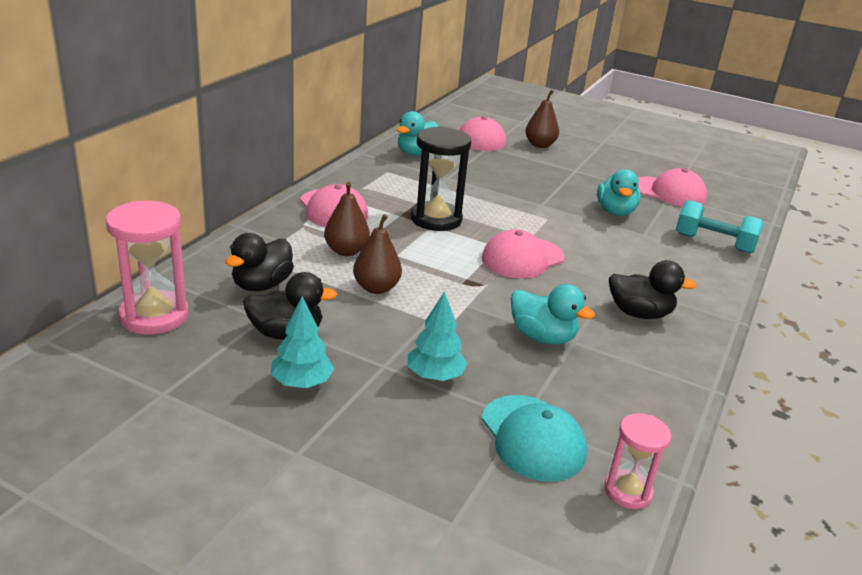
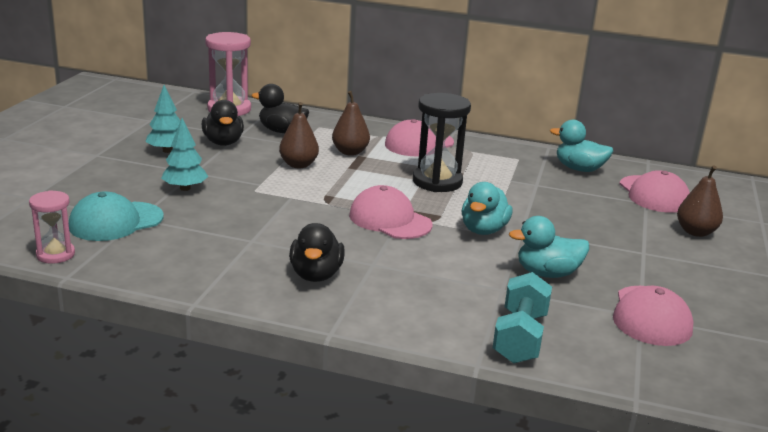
camera: 80 degrees right, 5 degrees down
(542, 337) = (253, 227): turquoise duck -> turquoise duck (483, 230)

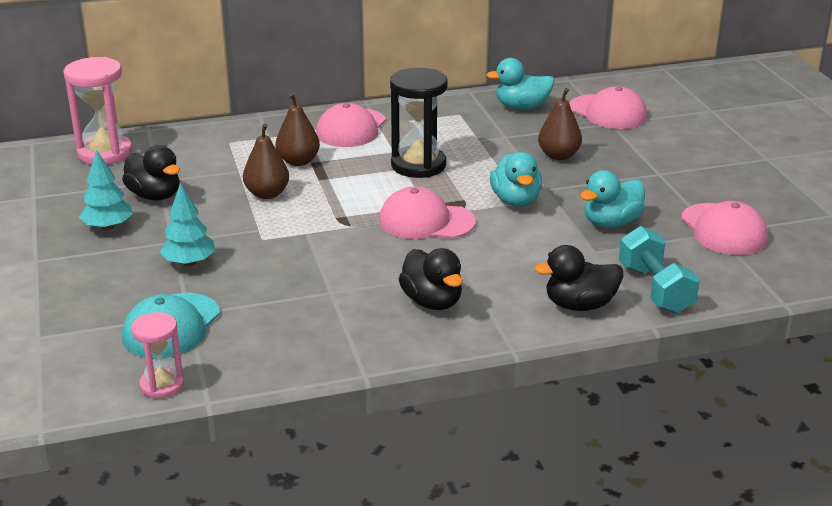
camera: 30 degrees left, 5 degrees up
(282, 131) = (198, 161): black duck -> black duck (580, 305)
(695, 232) = (675, 138): brown pear -> brown pear (558, 156)

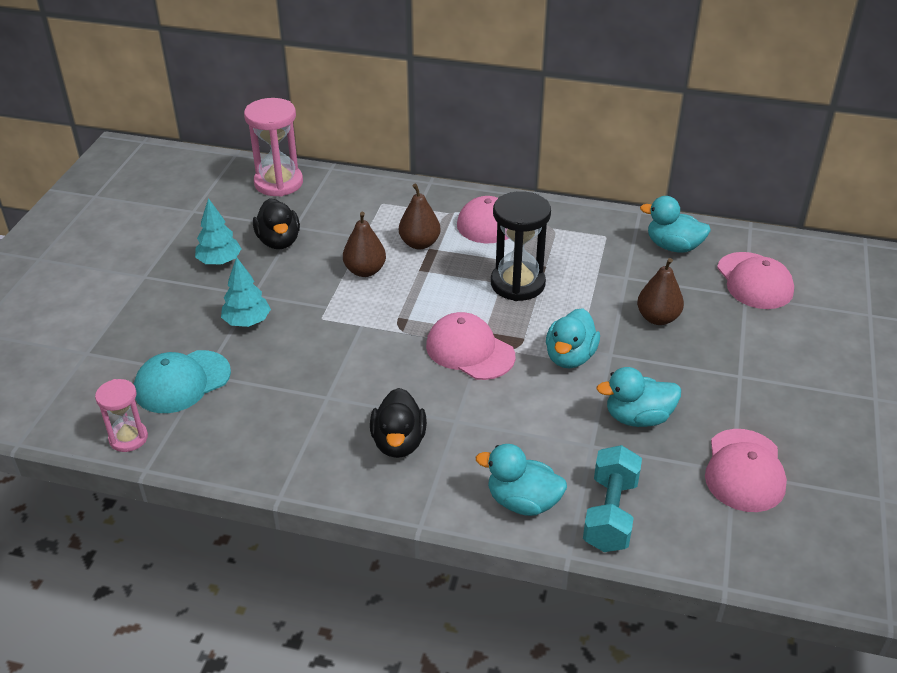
camera: 30 degrees right, 10 degrees up
(580, 305) = (522, 502): black duck -> turquoise duck

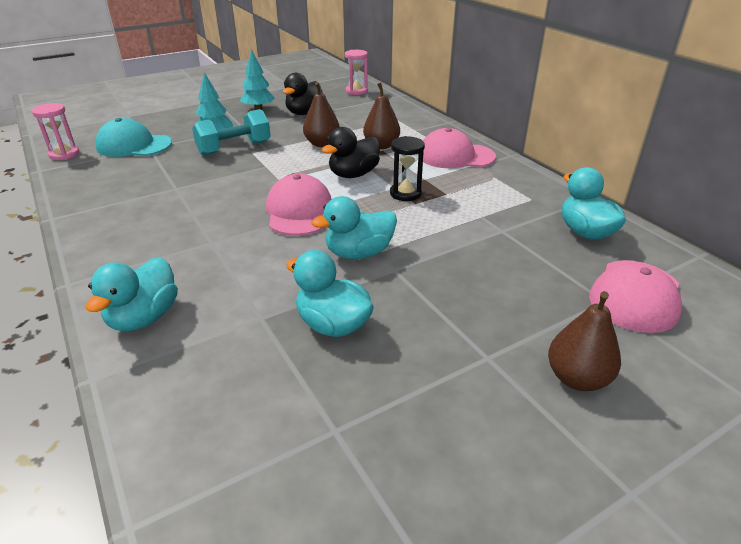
camera: 45 degrees right, 5 degrees down
(278, 183) = (356, 91): pink hourglass -> pink hourglass, size x0.59
(398, 442) = (157, 232): black duck -> black duck (353, 174)
(517, 284) = (405, 193): black hourglass -> black hourglass, size x0.59
(522, 502) = (144, 317): turquoise duck -> turquoise duck turned 135 degrees counterclockwise
(610, 514) = (176, 375): turquoise dumbbell -> turquoise dumbbell (234, 148)
(657, 318) = (481, 269): brown pear -> brown pear (577, 378)
(744, 471) = (346, 439): pink cap -> none

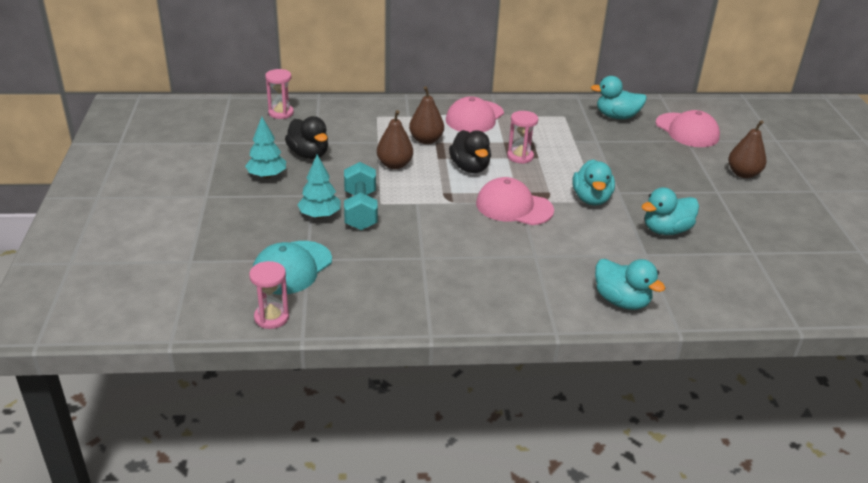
camera: 65 degrees left, 0 degrees up
(405, 193) = (520, 156): black hourglass -> pink hourglass

